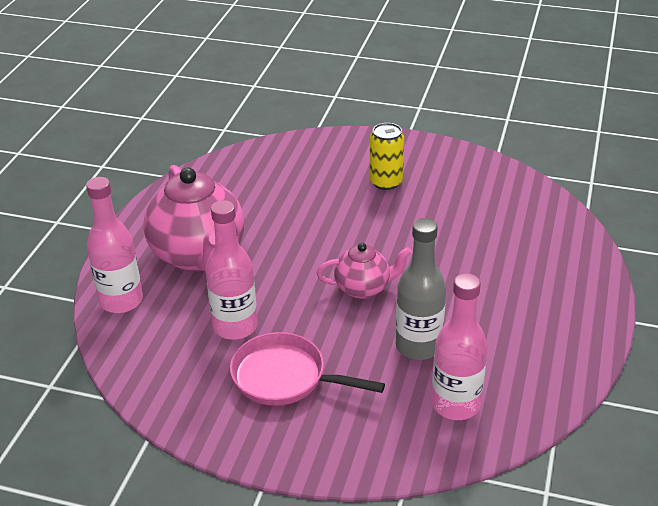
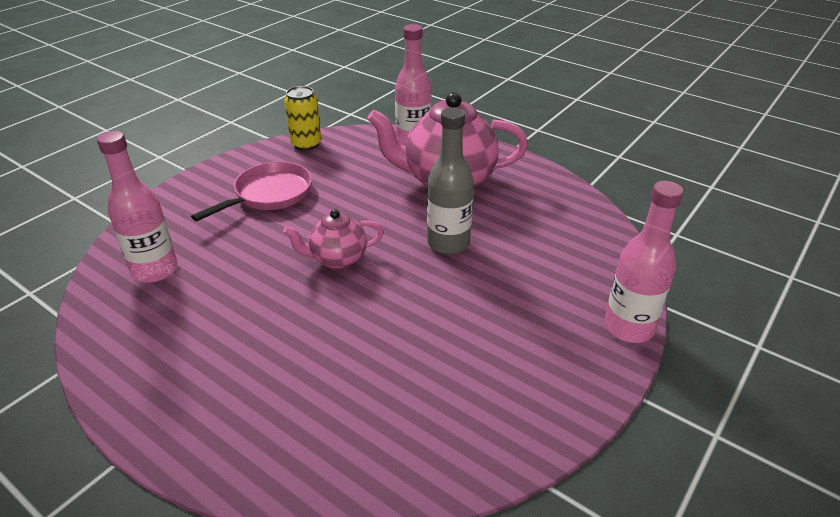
camera: 110 degrees right, 0 degrees up
(235, 326) = (344, 183): pink bottle -> pink bottle (628, 327)
(363, 288) = (337, 259): pink teapot -> pink teapot turned 60 degrees clockwise
(386, 182) = (512, 328): yellow can -> yellow can (306, 144)
(418, 346) = (236, 270): grey bottle -> grey bottle (448, 243)

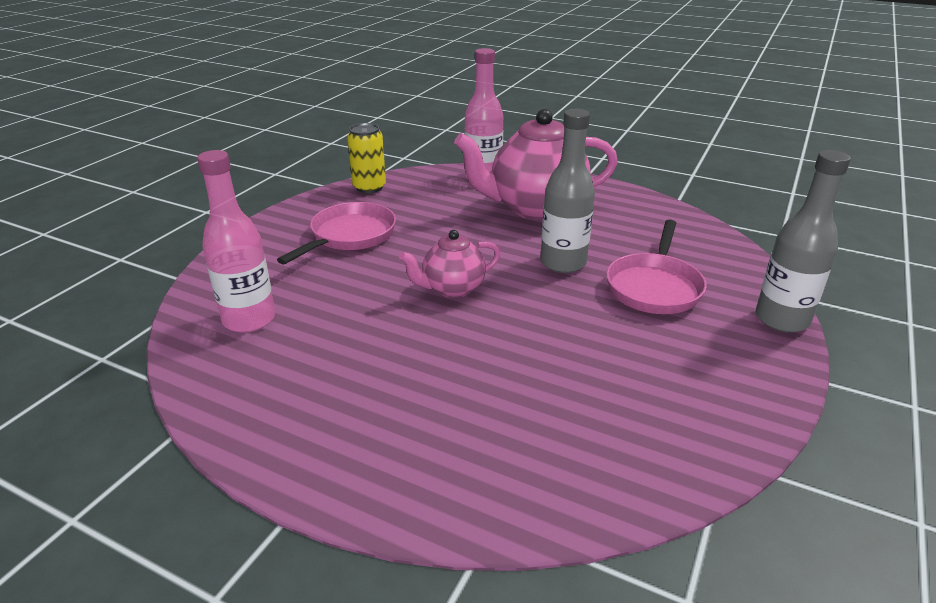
camera: 10 degrees left, 5 degrees down
(522, 278) = (654, 287): none -> pink pan
(628, 327) = (781, 319): pink bottle -> grey bottle

